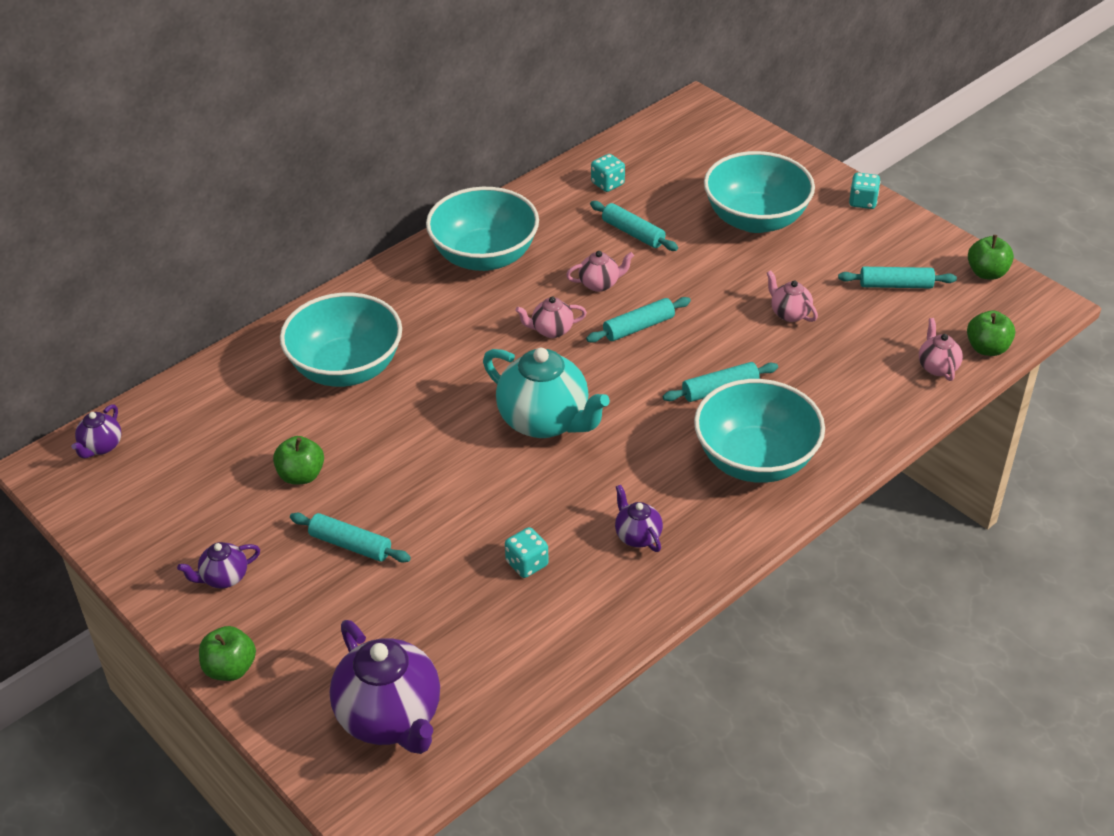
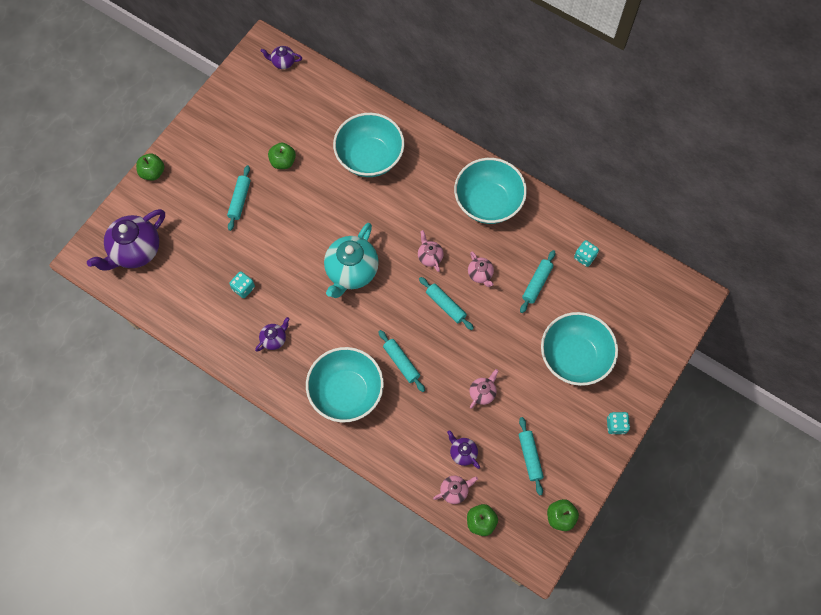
camera: 75 degrees right, 25 degrees up
(224, 578) = (207, 150): purple teapot -> purple teapot (462, 453)

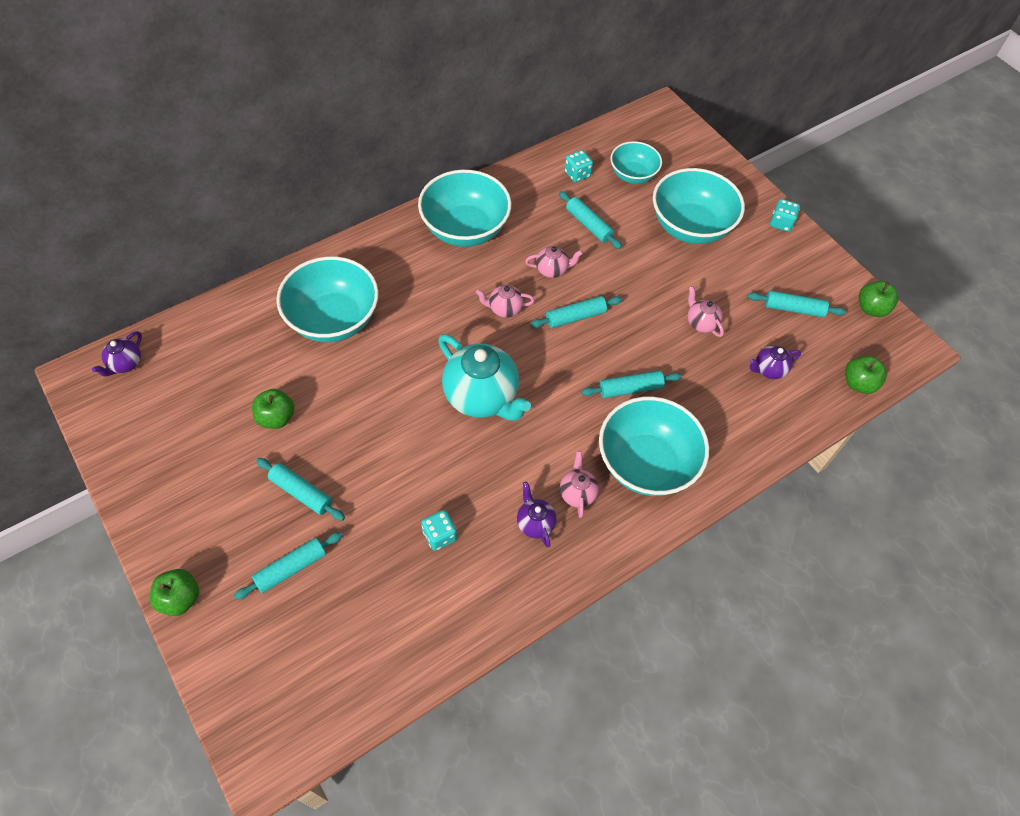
camera: 70 degrees left, 10 degrees down
(135, 251) = (298, 671): purple teapot -> none
(191, 218) = (291, 568): none -> turquoise rolling pin
(454, 491) = (813, 395): pink teapot -> pink teapot (577, 493)
(606, 297) = (633, 175): none -> turquoise bowl

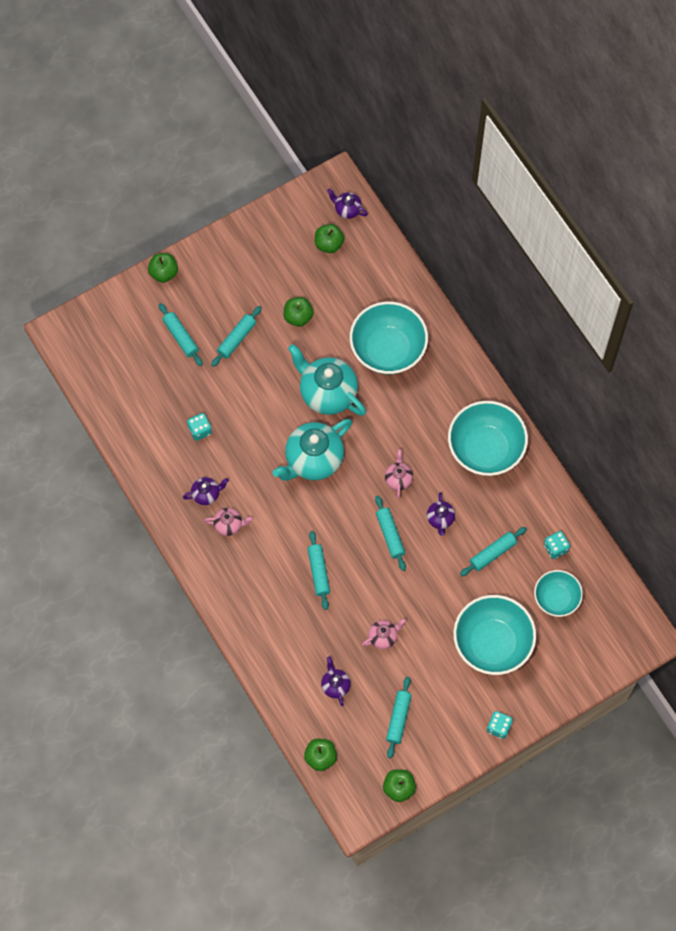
camera: 95 degrees right, 10 degrees up
(173, 384) = (329, 244): none -> green apple
(389, 383) = (327, 393): none -> turquoise teapot
(552, 270) = (440, 519): pink teapot -> purple teapot
(646, 463) = (251, 577): turquoise bowl -> none

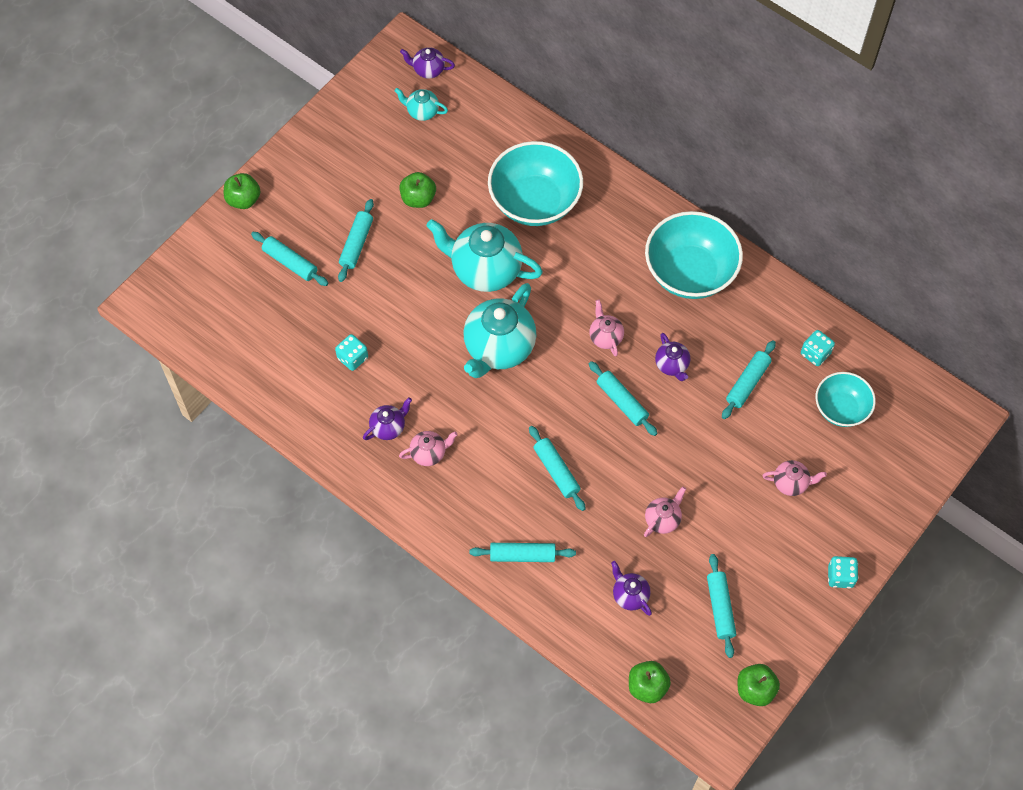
camera: 20 degrees left, 5 degrees down
(268, 627) = (522, 555): none -> turquoise rolling pin
(329, 244) = (422, 112): green apple -> turquoise teapot
(492, 643) = (791, 483): turquoise bowl -> pink teapot

